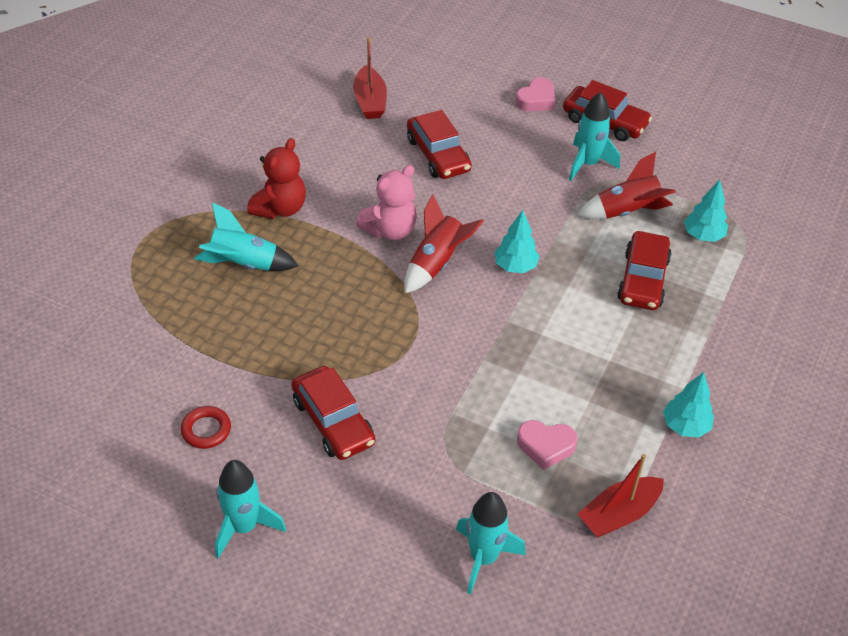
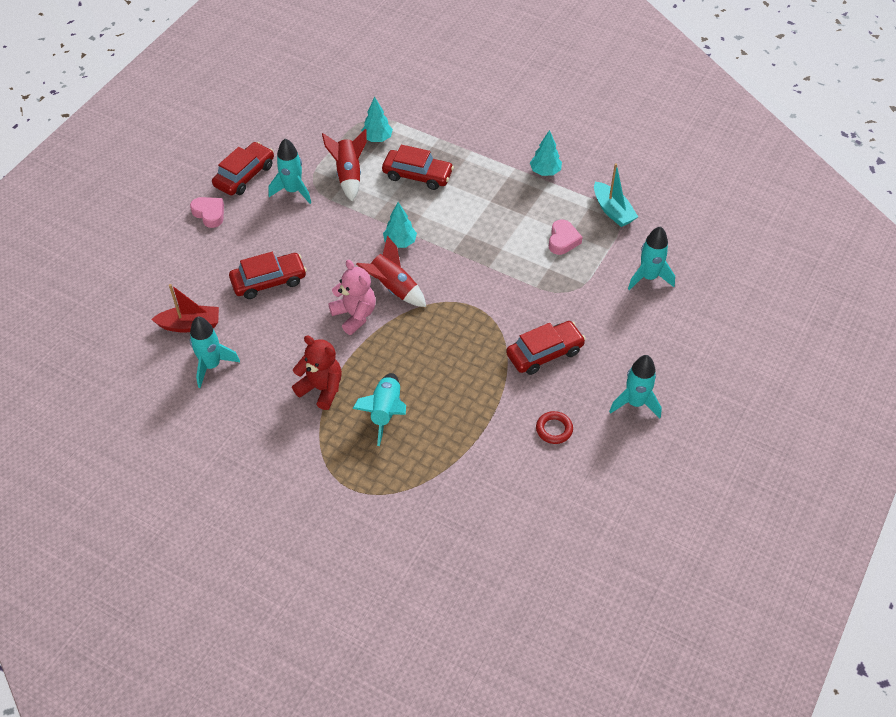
camera: 85 degrees left, 5 degrees up
(314, 122) = (211, 365): none -> turquoise rocket
(619, 514) = (612, 211): red boat -> turquoise boat

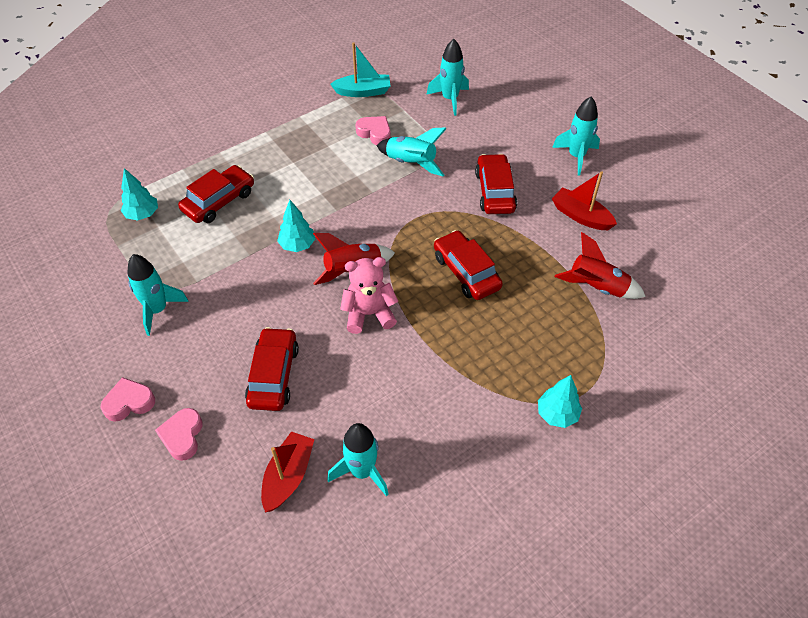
camera: 65 degrees left, 0 degrees up
(196, 254) = (182, 436): none -> pink heart
(244, 175) = (97, 348): red car -> red car (466, 272)
(321, 389) = (449, 375): red teddy bear -> none
(348, 175) = (174, 255): red rocket -> red rocket (596, 287)
(385, 412) = (505, 330): turquoise rocket -> turquoise rocket (411, 163)
(545, 172) = (286, 114): turquoise tree -> turquoise tree (557, 414)
(554, 429) = (581, 216): red ring -> red boat

